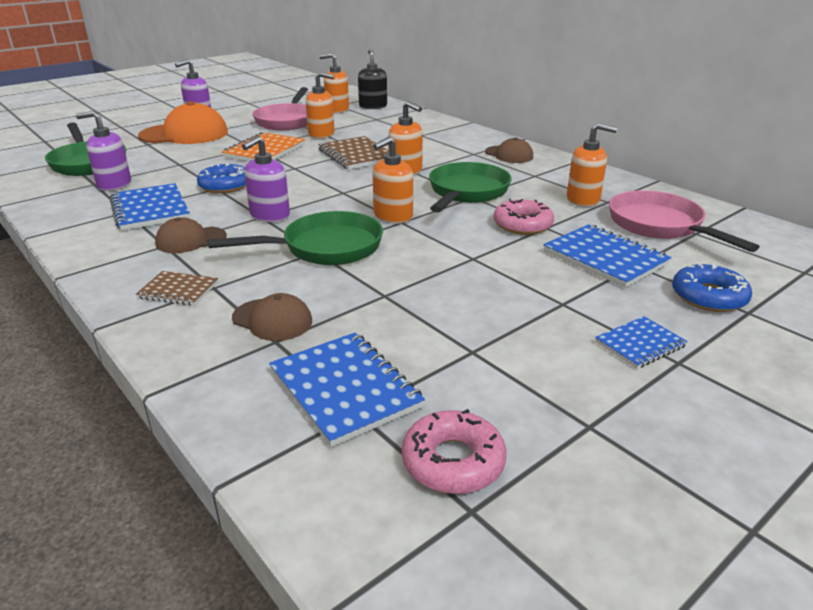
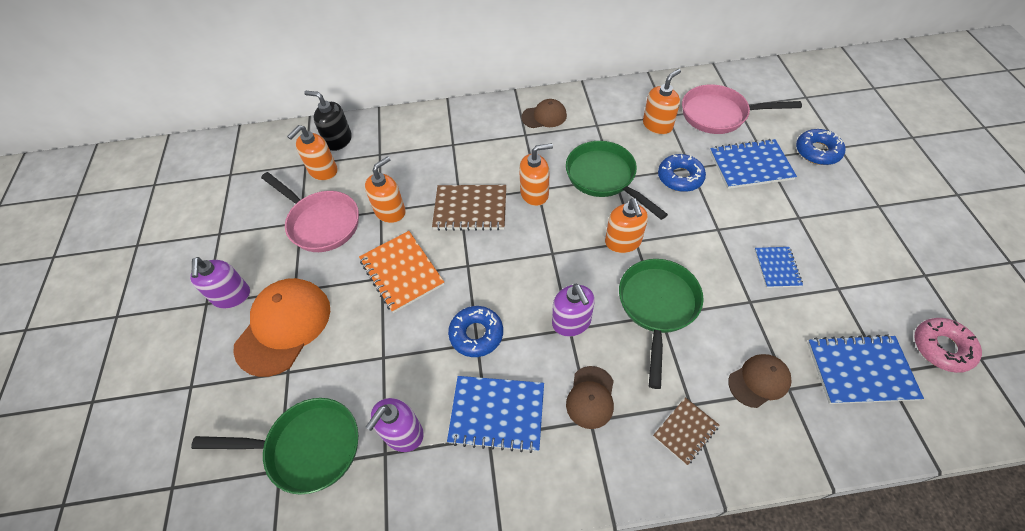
camera: 55 degrees left, 25 degrees up
(522, 225) = (680, 177): pink donut -> blue donut
(640, 344) = (856, 210): blue notebook -> blue notebook (777, 268)

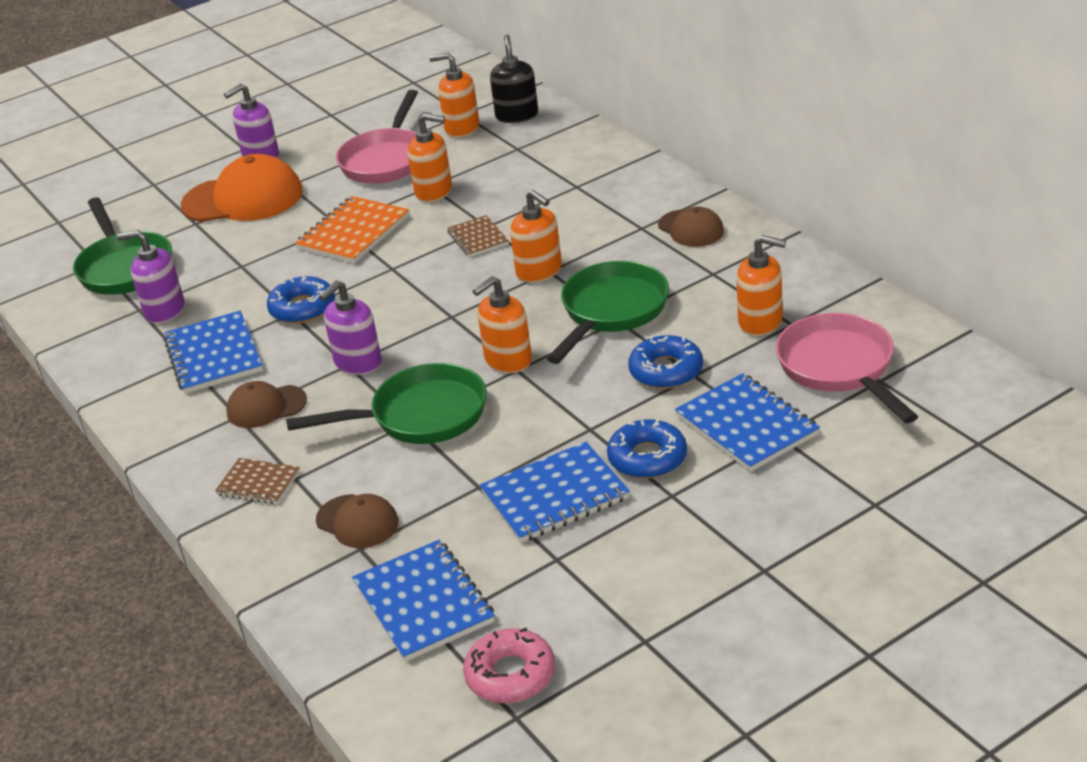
camera: 65 degrees right, 20 degrees down
(470, 209) = (478, 238): brown notebook -> brown notebook, size x0.59
(777, 268) = (555, 496): blue notebook -> blue notebook, size x1.70
(817, 151) = (841, 483): blue donut -> blue donut (647, 458)

